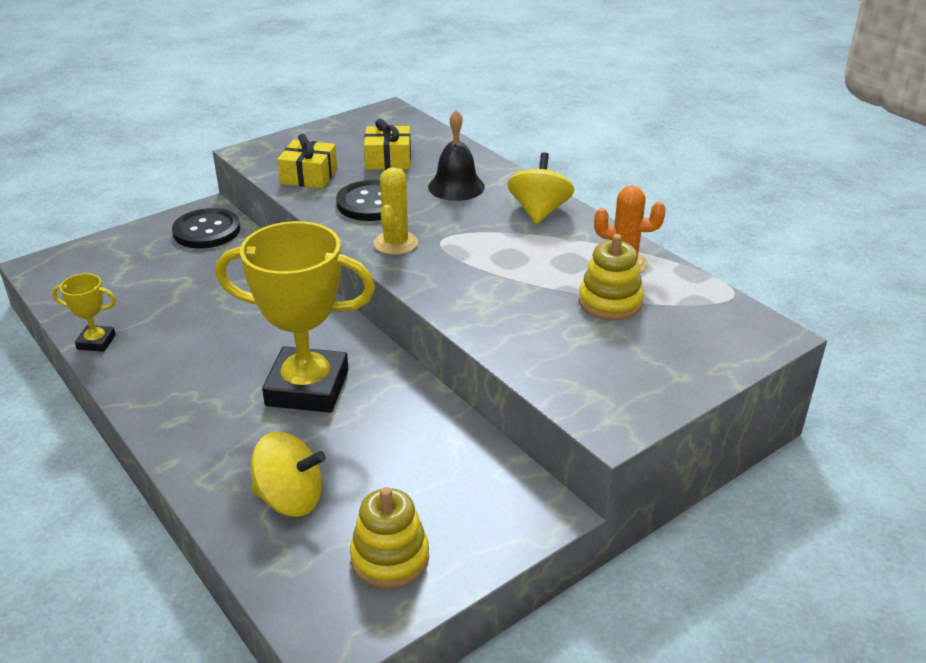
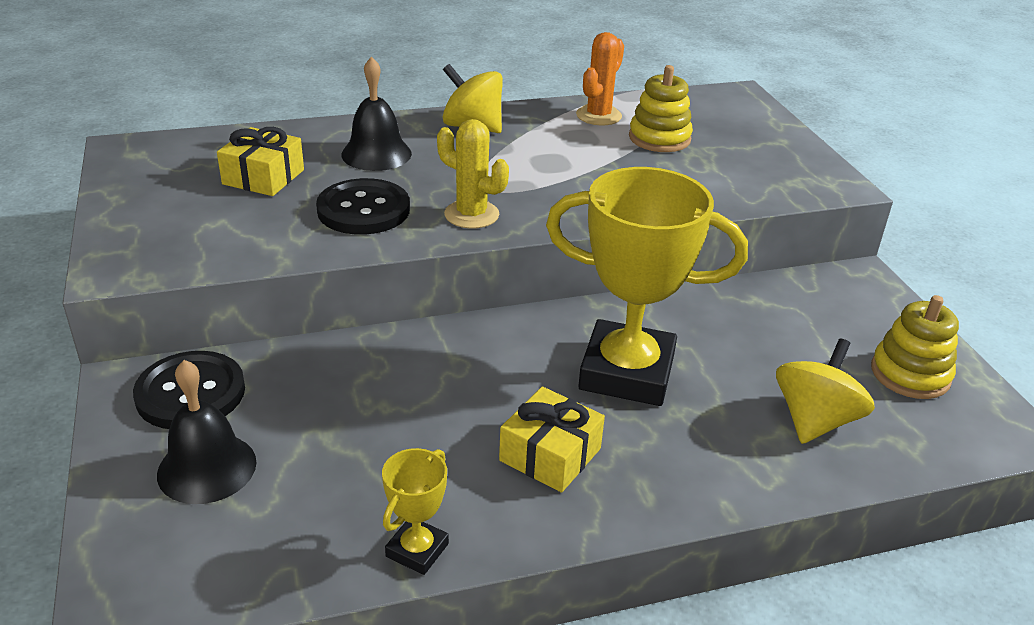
camera: 70 degrees left, 0 degrees up
(145, 256) = (207, 468): none -> black bell
(307, 388) = (627, 372): yellow trophy -> yellow trophy turned 75 degrees clockwise
(309, 176) = (245, 237): yellow gift -> yellow gift (550, 454)

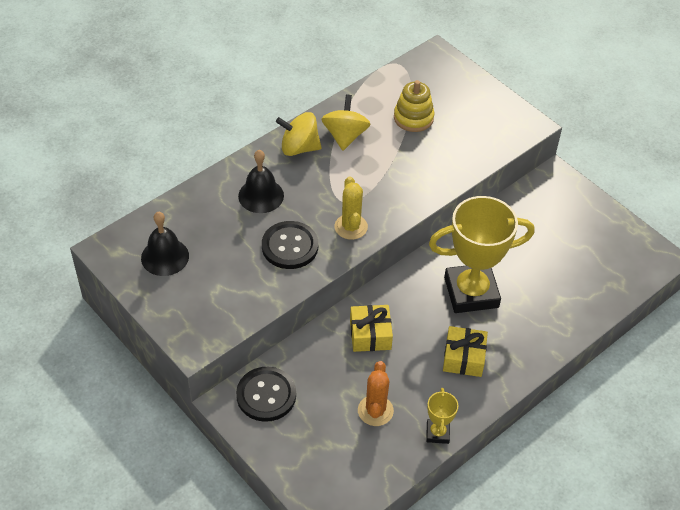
camera: 25 degrees left, 15 degrees up
(207, 468) = (311, 433): black bell -> black bell (165, 257)
(263, 177) = (212, 242): yellow gift -> yellow gift (370, 334)
(471, 215) = (351, 227): yellow cactus -> yellow cactus turned 75 degrees clockwise
(598, 116) = (366, 108): orange cactus -> orange cactus (375, 411)
(814, 420) = (572, 287): yellow spinning top -> yellow spinning top (345, 136)
(910, 374) = (603, 238): yellow stacking toy -> none

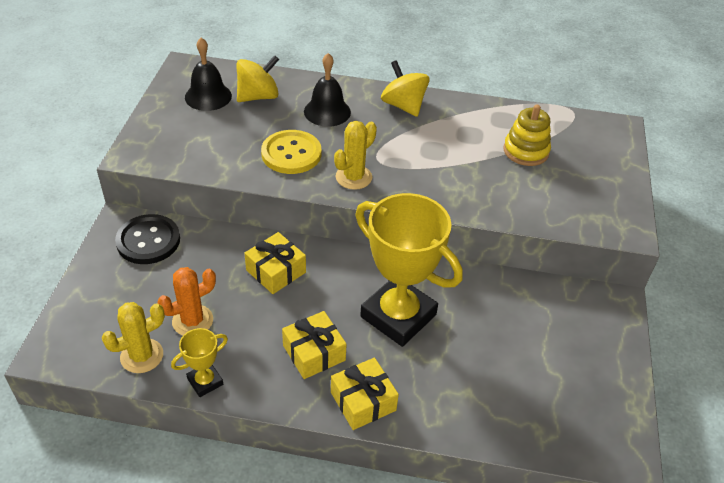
camera: 50 degrees right, 5 degrees down
(290, 246) = (291, 154): black button -> yellow button
(345, 136) = (450, 123): yellow spinning top -> yellow spinning top (258, 96)
(383, 458) = (142, 356): none -> yellow cactus
(524, 356) = (363, 401): none -> yellow gift

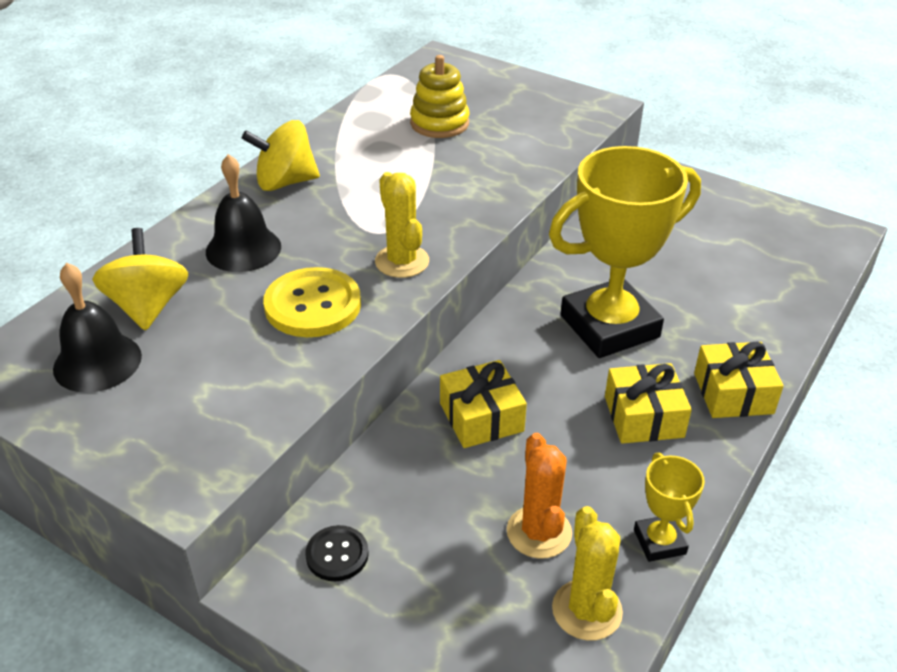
camera: 65 degrees left, 5 degrees down
(148, 241) = (337, 555): black button -> black button, size x0.56

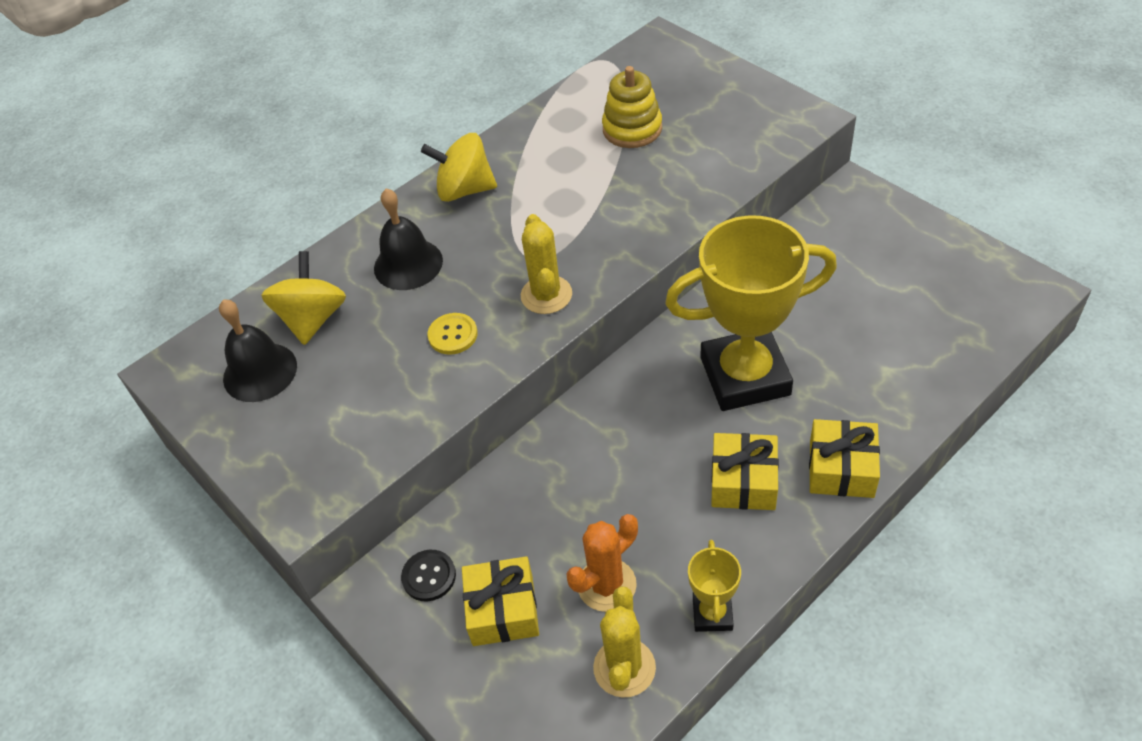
camera: 20 degrees right, 10 degrees up
(313, 305) = (453, 335): yellow button -> yellow button, size x0.56
(481, 417) = (591, 459): yellow gift -> yellow gift (503, 610)
(539, 532) = (606, 585): orange cactus -> orange cactus turned 45 degrees clockwise

